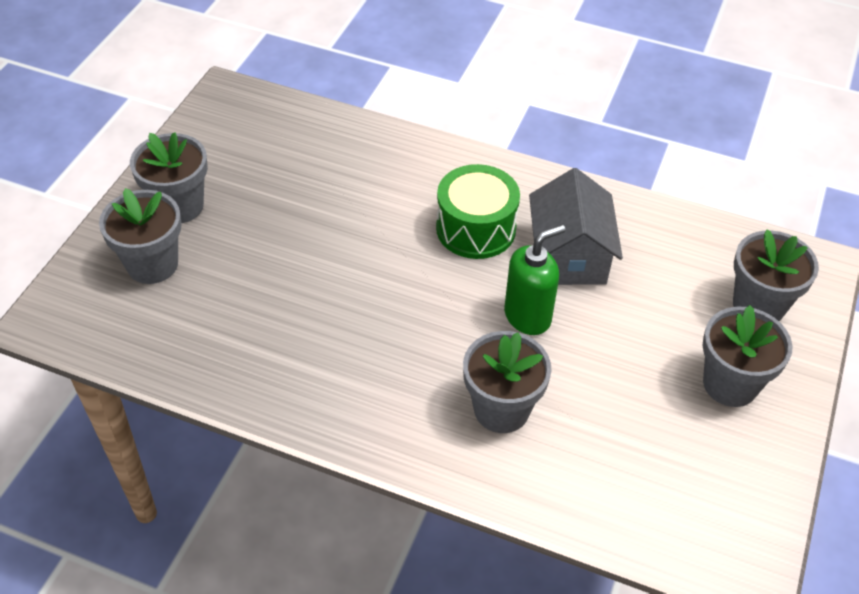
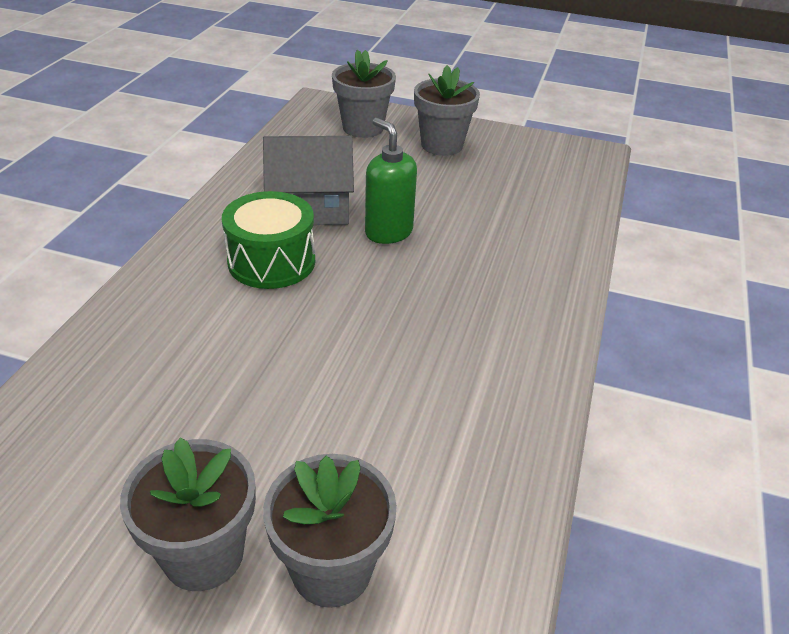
camera: 95 degrees left, 10 degrees down
(501, 409) = (498, 248): grey flower pot -> none

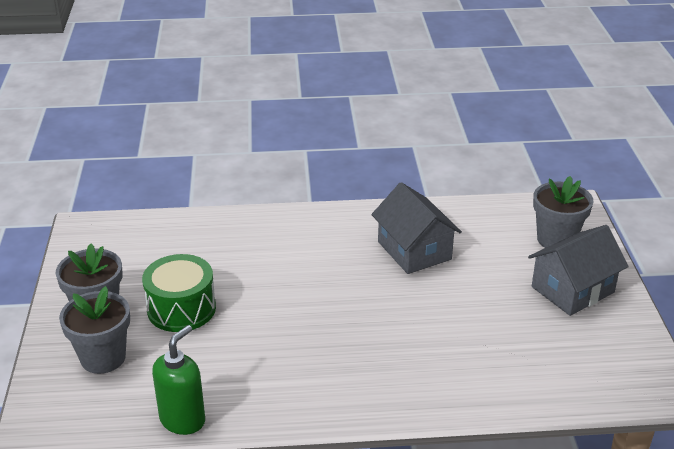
camera: 70 degrees right, 5 degrees down
(271, 261) = (338, 255): green drum -> green drum (181, 309)
(388, 232) = (413, 296): green soap dispenser -> green soap dispenser (183, 420)
(442, 145) = (572, 289): grey flower pot -> grey house

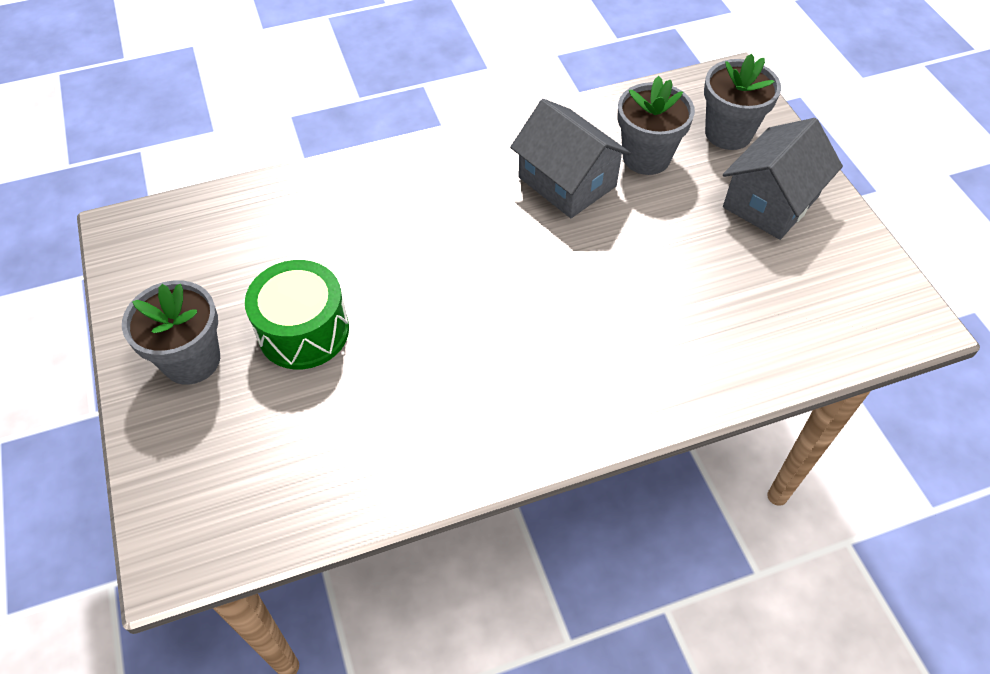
camera: 15 degrees left, 20 degrees up
(103, 358) = (225, 430): grey flower pot -> grey flower pot (646, 157)
(183, 420) = (365, 501): green soap dispenser -> none

